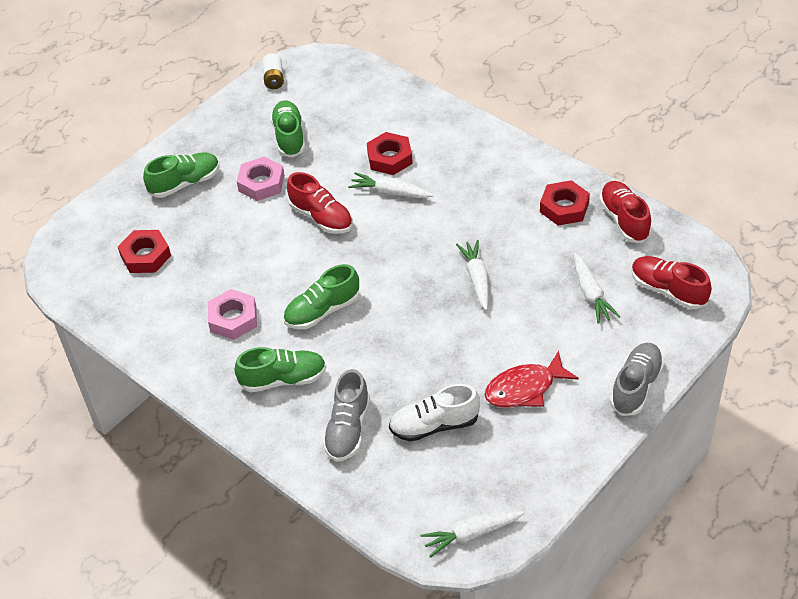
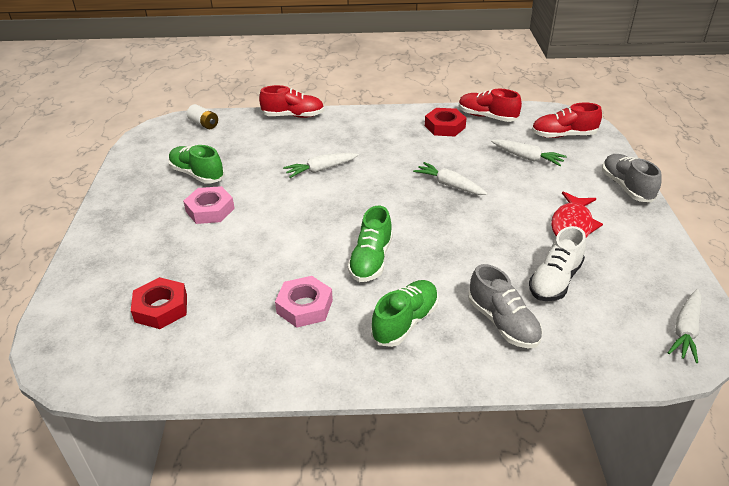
camera: 45 degrees left, 10 degrees down
(185, 183) = (138, 241): green shoe -> none
(274, 79) = (139, 149): white battery -> white battery (204, 124)
(321, 217) = (289, 206): red shoe -> red shoe (293, 116)
(390, 158) = (293, 153): red nut -> none

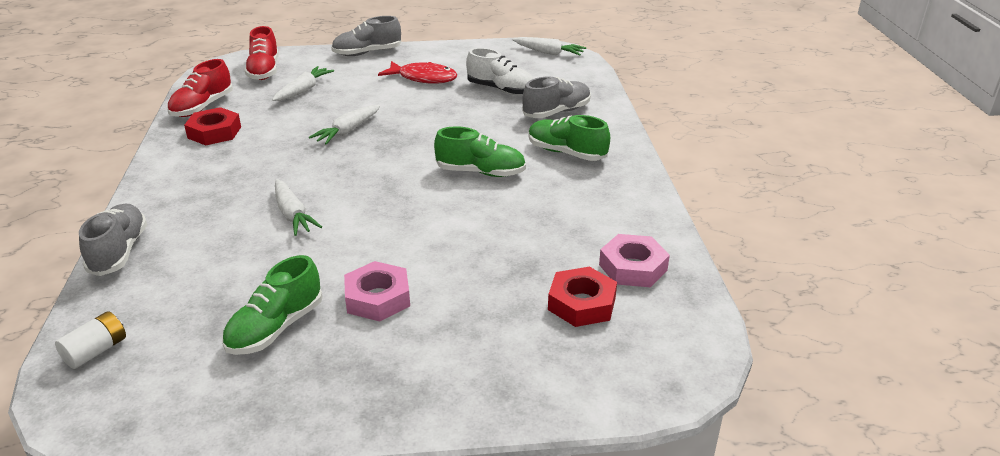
camera: 95 degrees left, 5 degrees down
(293, 116) = (119, 252): red shoe -> grey shoe
(304, 306) = (558, 206): pink nut -> pink nut (633, 267)

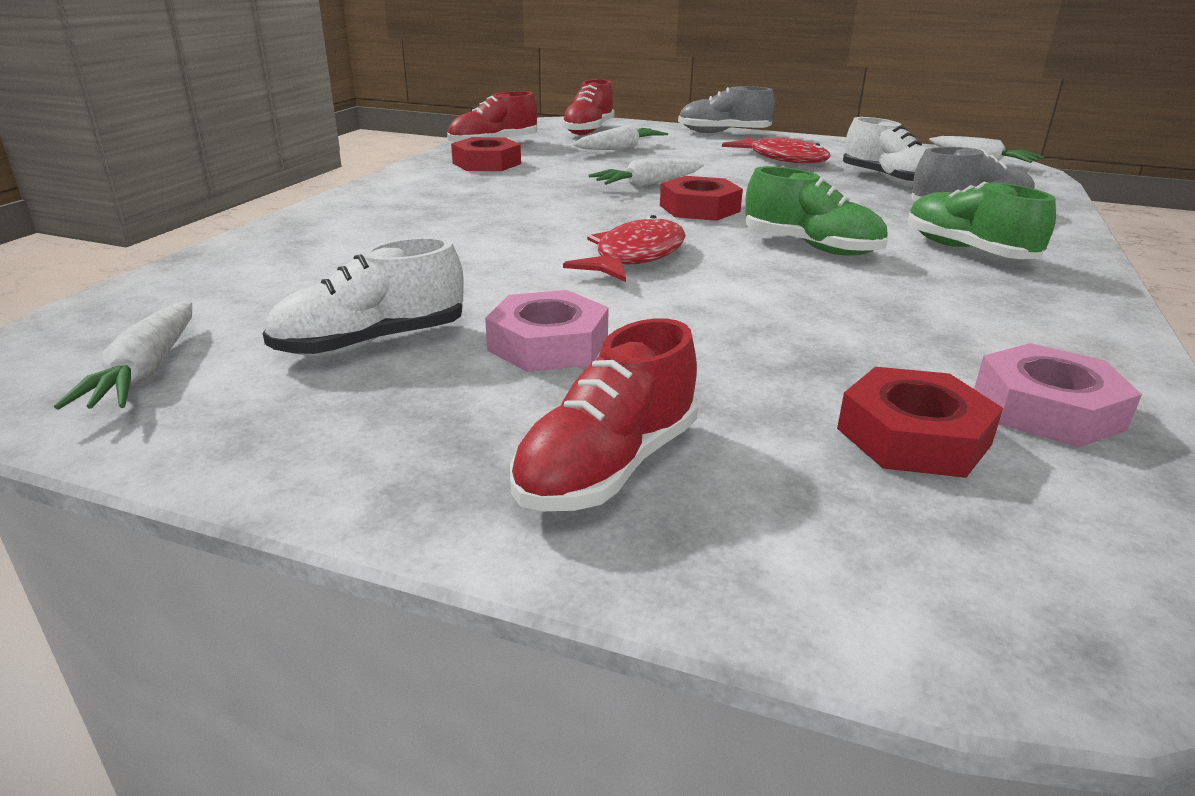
camera: 25 degrees right, 5 degrees down
(96, 351) = (133, 311): white battery -> none
(119, 252) = (274, 232): grey shoe -> none
(275, 328) = (371, 343): green shoe -> white shoe
(293, 214) = (509, 239): white carrot -> white carrot (147, 371)
(382, 209) = (635, 256): none -> red fish
(396, 150) = (699, 208): none -> red nut
(456, 367) = (607, 467): none -> red shoe

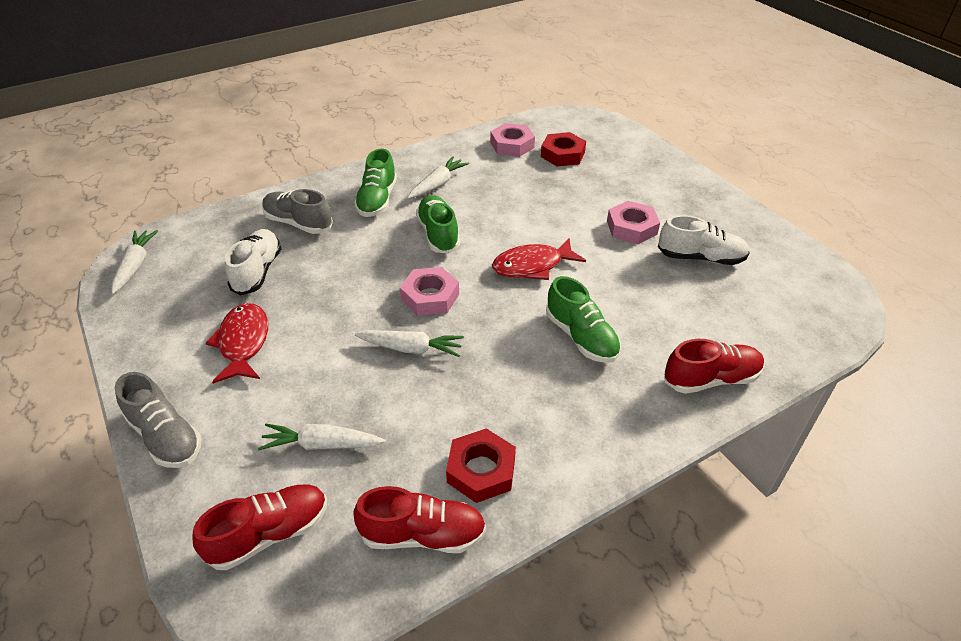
camera: 140 degrees left, 15 degrees up
(147, 371) = (795, 279): white carrot -> white carrot (437, 184)
(486, 226) = (581, 337): none -> green shoe
(607, 467) = (655, 180): red shoe -> red shoe (711, 379)
(699, 208) = (430, 297): red nut -> pink nut

